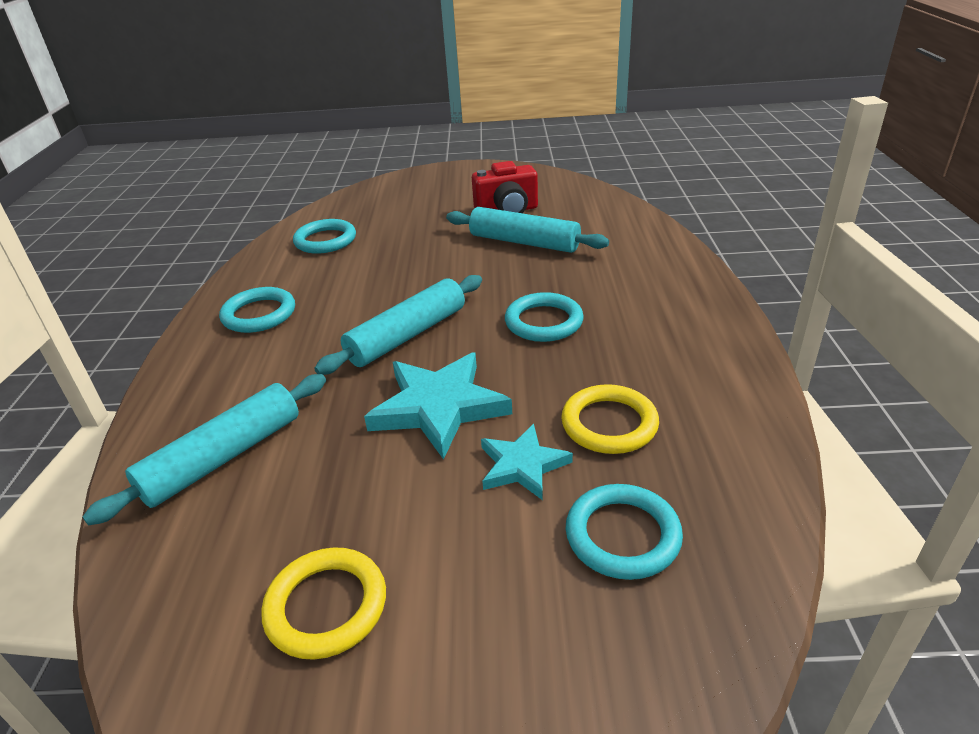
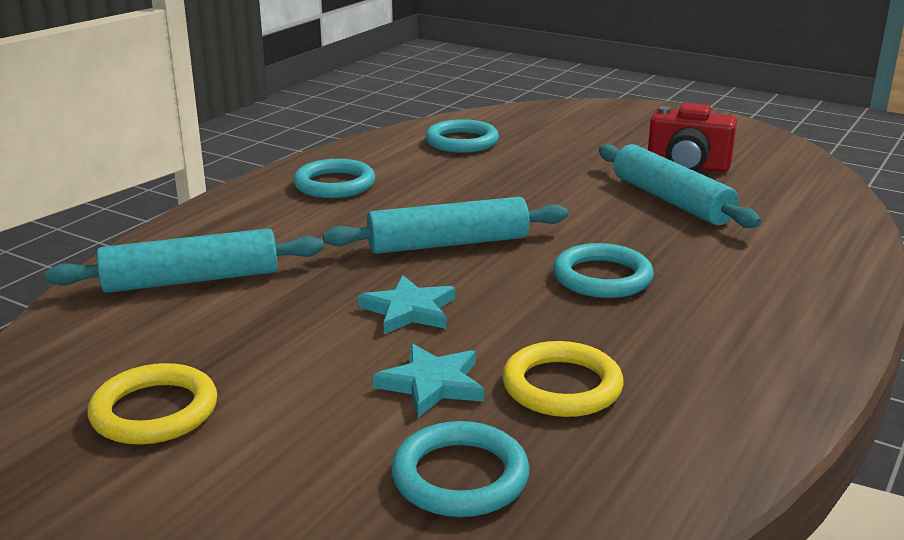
camera: 30 degrees right, 10 degrees down
(439, 407) = (409, 310): turquoise star -> turquoise star, size x0.60

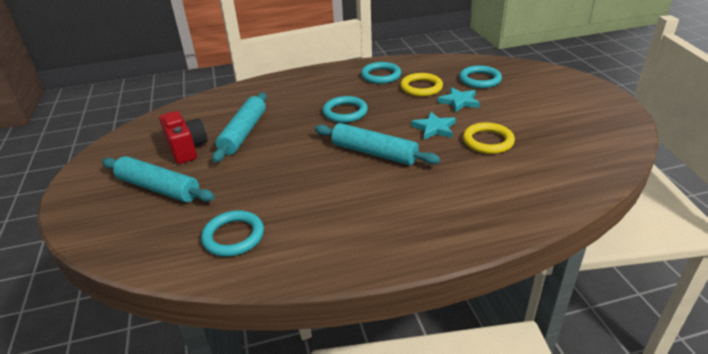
camera: 135 degrees left, 10 degrees up
(154, 411) = (561, 127): yellow ring -> yellow ring (488, 141)
(191, 280) = (515, 184): turquoise rolling pin -> turquoise rolling pin (158, 188)
(334, 184) = (370, 229): turquoise ring -> turquoise ring (381, 75)

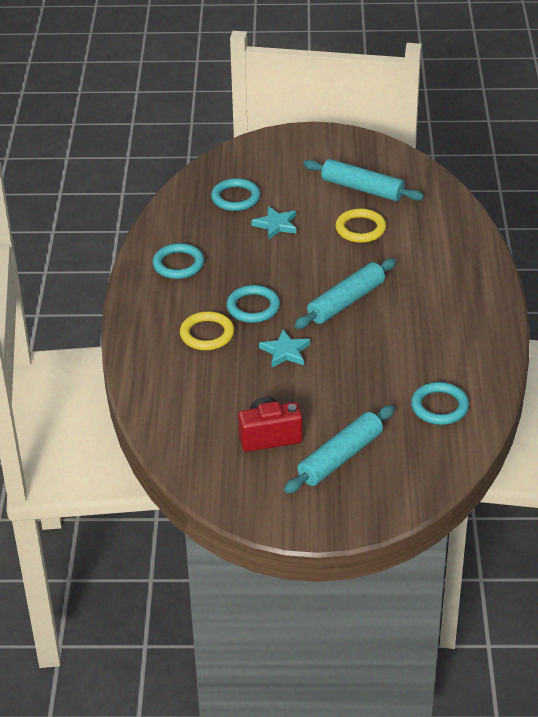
camera: 75 degrees left, 5 degrees up
(243, 133) = (258, 389): turquoise rolling pin -> turquoise rolling pin (362, 189)
(421, 87) = (228, 242): yellow ring -> yellow ring (207, 334)
(434, 128) = (320, 254): turquoise star -> turquoise star (285, 351)

